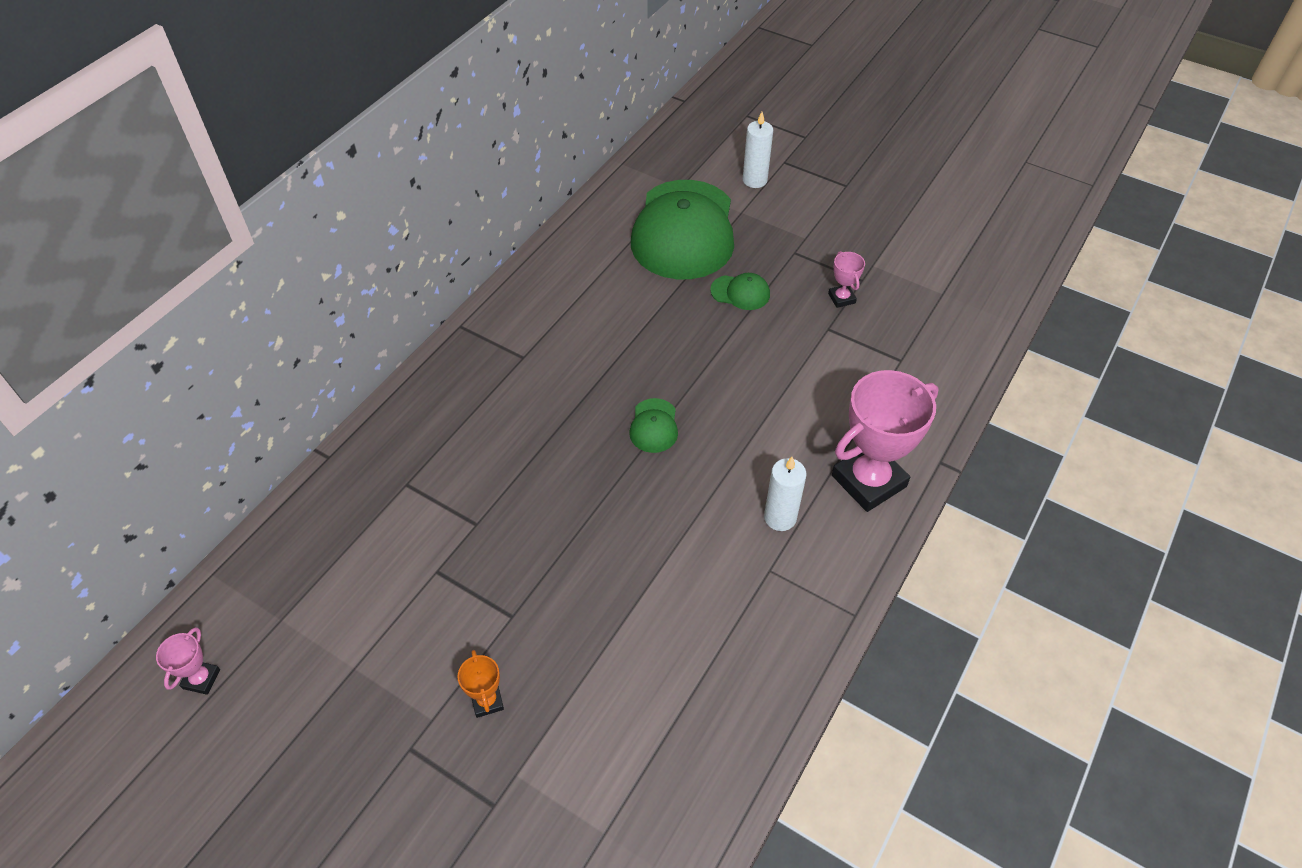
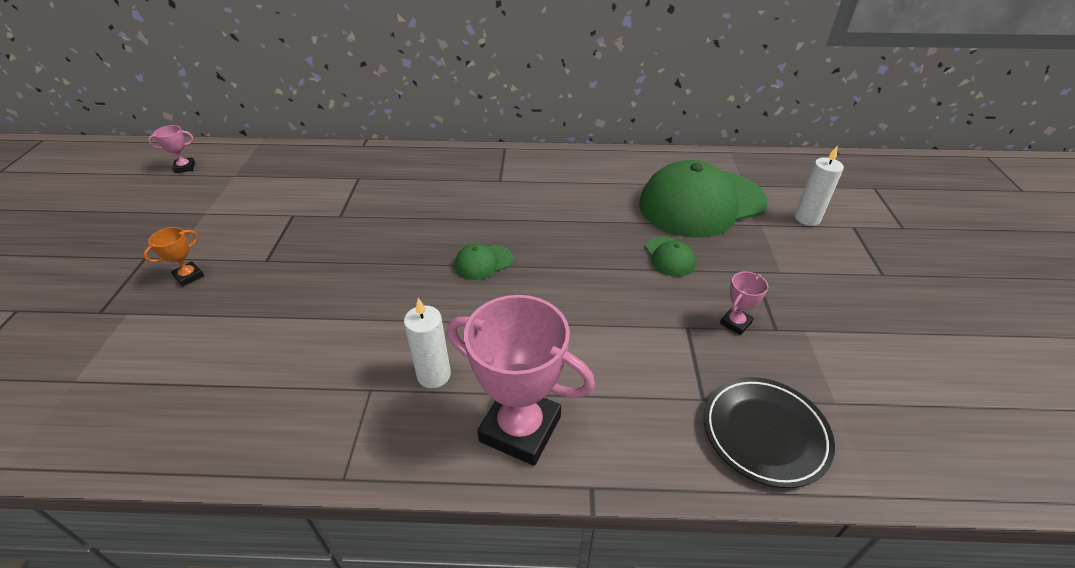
camera: 60 degrees right, 10 degrees down
(947, 345) = (764, 433): none -> black plate

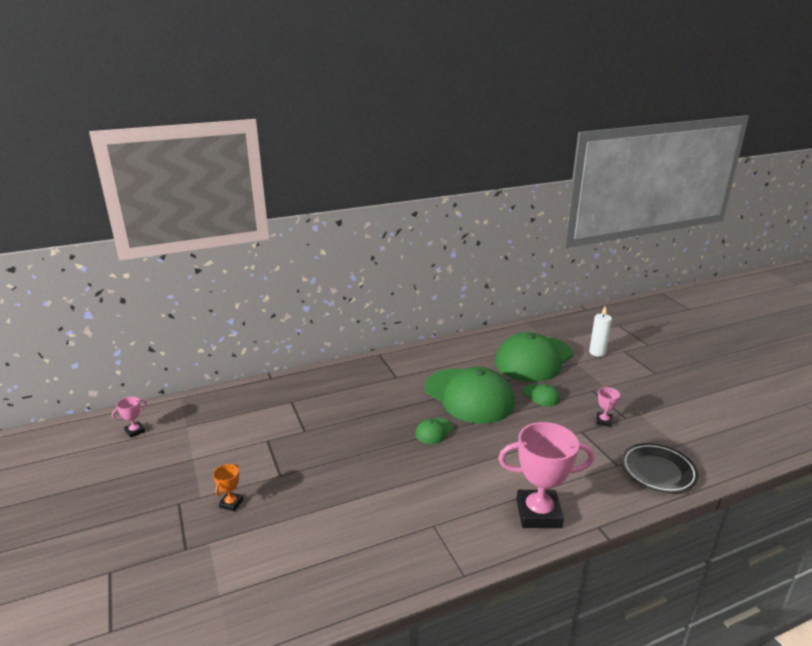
camera: 25 degrees left, 15 degrees down
(434, 375) = (464, 504): white candle -> none
(569, 229) = (469, 396): none -> green cap

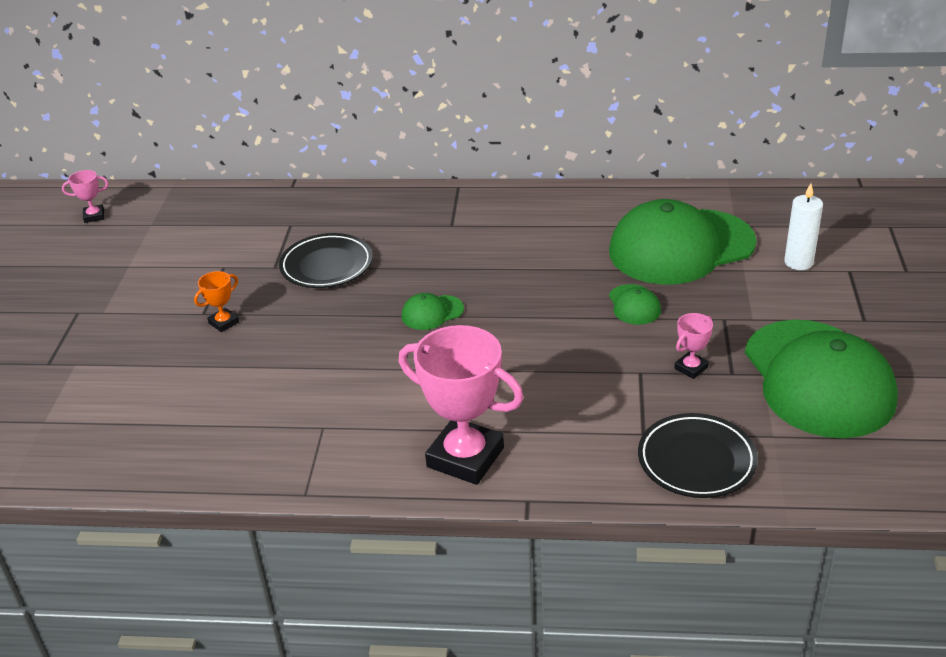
camera: 30 degrees right, 10 degrees up
(231, 503) = (127, 329): orange trophy -> orange trophy (224, 323)
(339, 421) = (326, 266): none -> black plate
(469, 396) = (526, 277): green cap -> green cap (818, 379)

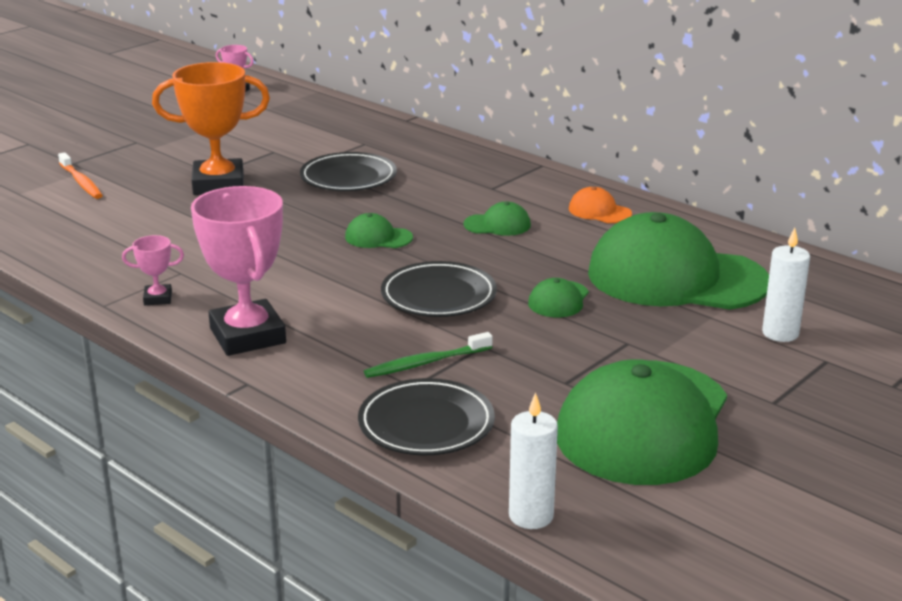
camera: 35 degrees right, 10 degrees down
(89, 380) = (81, 182): none -> orange toothbrush
(224, 323) = (218, 184): orange trophy -> orange trophy, size x2.23
(503, 258) = (497, 225): none -> green cap
(551, 344) = (438, 296): none -> black plate
(555, 212) = (599, 211): none -> orange cap
(624, 408) = (425, 363): none -> green toothbrush
(691, 368) = (533, 362): pink trophy -> pink trophy (158, 298)
(855, 493) = (531, 516): none -> white candle

